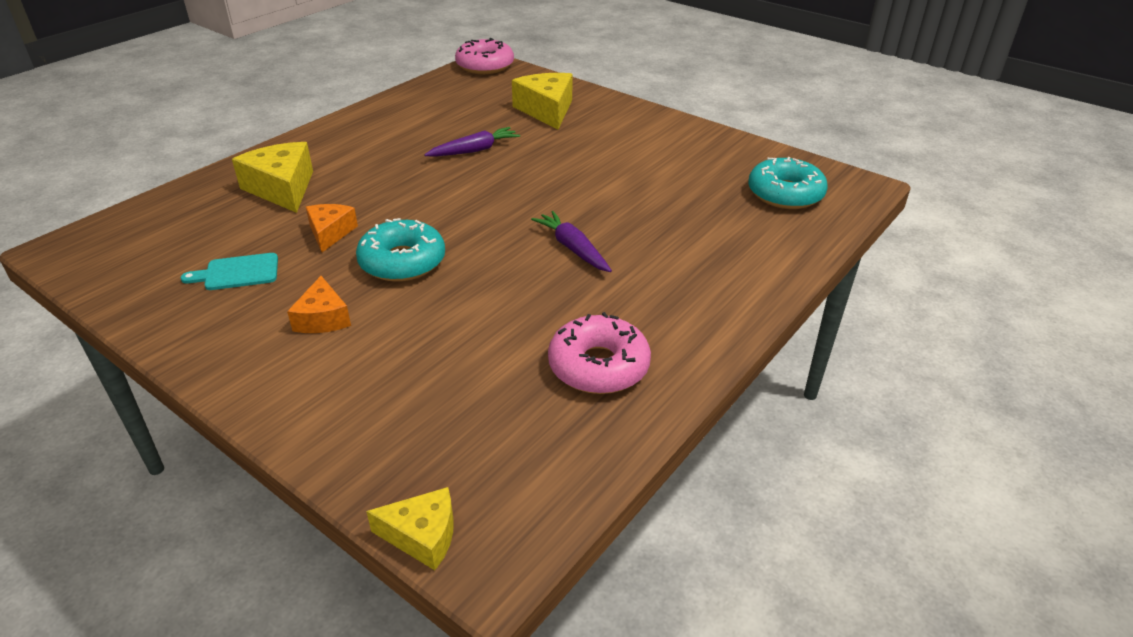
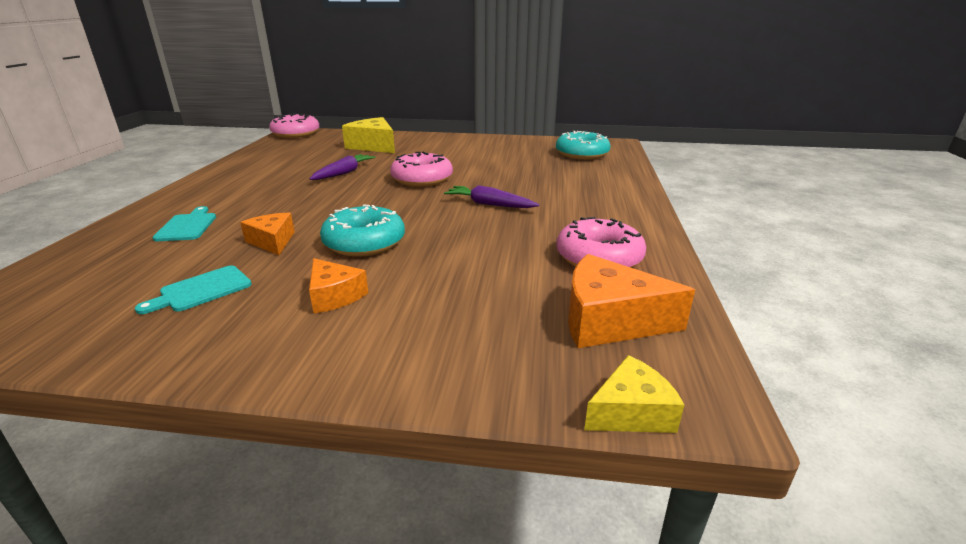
camera: 30 degrees left, 10 degrees down
(282, 188) = (187, 226): yellow cheese -> turquoise cutting board
(514, 444) = (609, 321): none -> orange cheese
(543, 184) = (422, 179): none -> pink donut

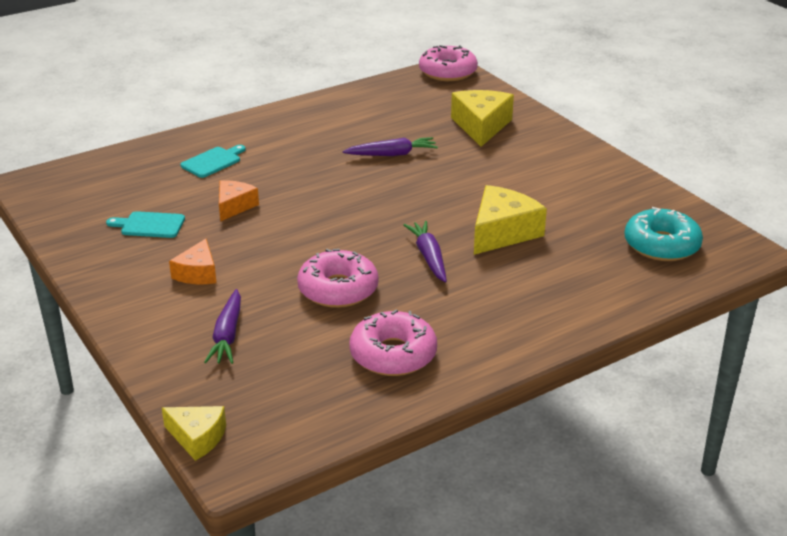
camera: 50 degrees right, 5 degrees up
(364, 242) = (280, 241): turquoise donut -> none
(422, 179) = (437, 196): pink donut -> pink donut (338, 289)
(463, 319) = (227, 335): none -> purple carrot
(500, 178) = (502, 232): none -> yellow cheese
(609, 321) = (294, 395): orange cheese -> none

